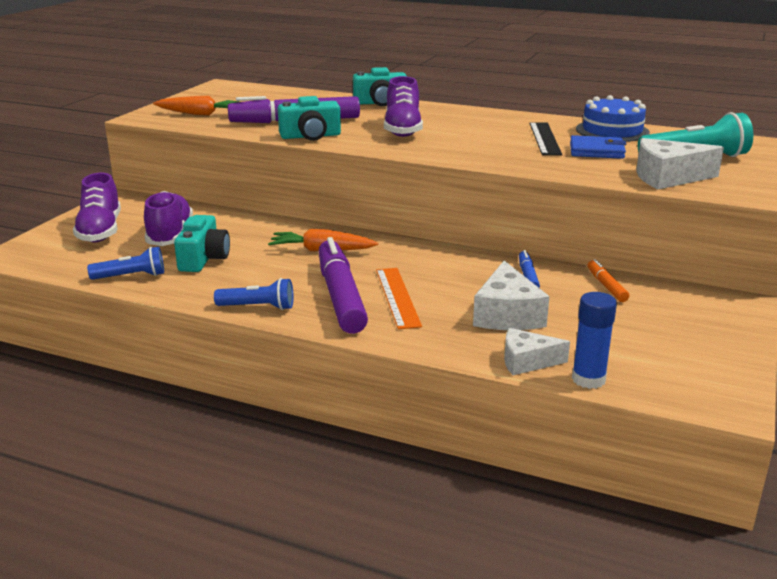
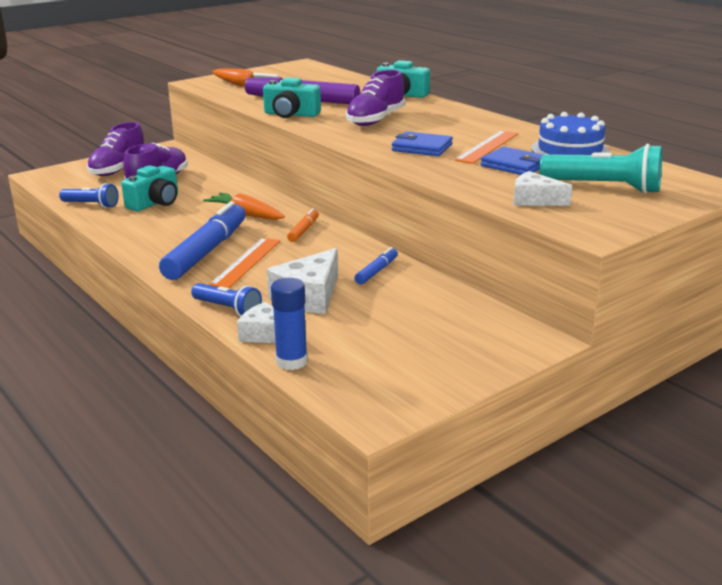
camera: 30 degrees right, 0 degrees up
(258, 307) = (139, 245): blue flashlight -> blue flashlight (228, 309)
(340, 296) = (206, 251): purple marker -> blue marker
(493, 148) = (422, 148): none -> blue wallet
(544, 138) = (487, 147): black ruler -> orange ruler
(606, 286) = (432, 296): orange marker -> orange marker (303, 230)
(668, 177) = (535, 200): white cheese -> white cheese, size x0.65

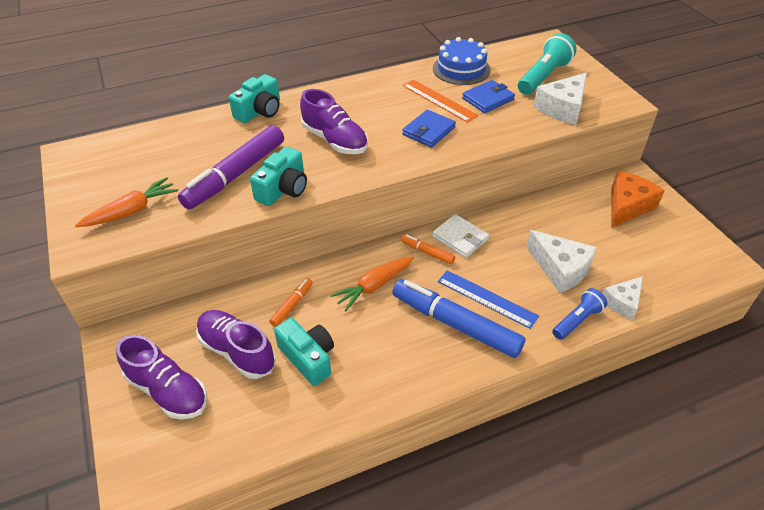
camera: 75 degrees left, 20 degrees up
(91, 205) = (287, 421): blue flashlight -> none
(212, 190) = (292, 305): none -> orange marker
(246, 262) = (487, 298): orange ruler -> blue ruler
(291, 361) = (663, 293): blue glue stick -> none
(334, 243) = (460, 238): none -> white wallet
(376, 271) = (522, 224): blue marker -> none
(460, 335) = (627, 206): none -> orange cheese
(535, 200) = (562, 108): white cheese -> white cheese, size x1.54

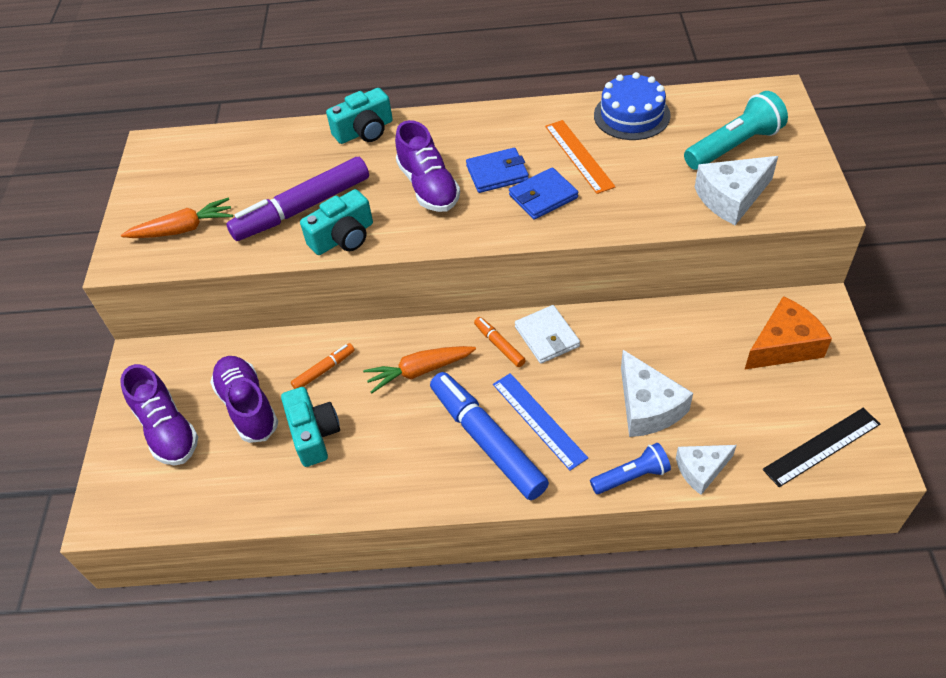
camera: 25 degrees right, 5 degrees up
(488, 99) = (641, 166): blue wallet -> blue wallet (497, 173)
(691, 265) = (821, 446): none -> black ruler

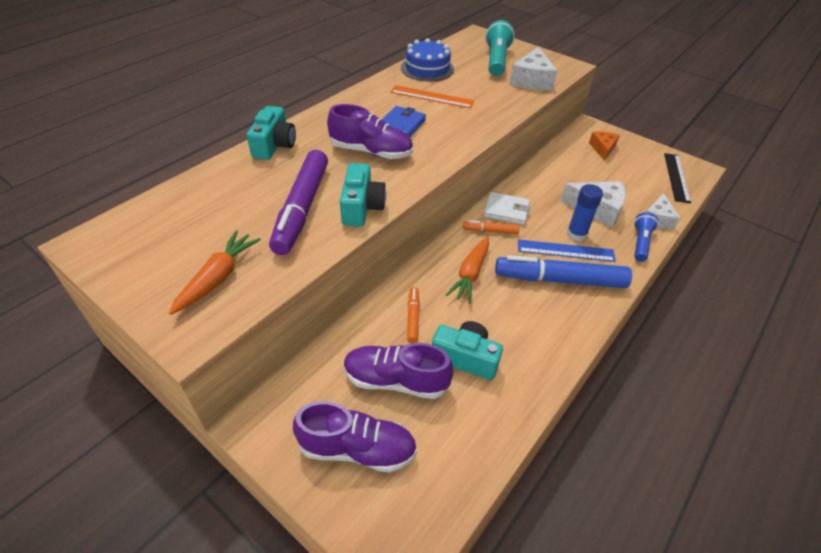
camera: 55 degrees left, 5 degrees down
(543, 196) = (446, 123): blue wallet -> none
(578, 413) = (576, 234): none -> blue glue stick
(783, 345) = (602, 149): orange cheese -> orange cheese, size x0.65

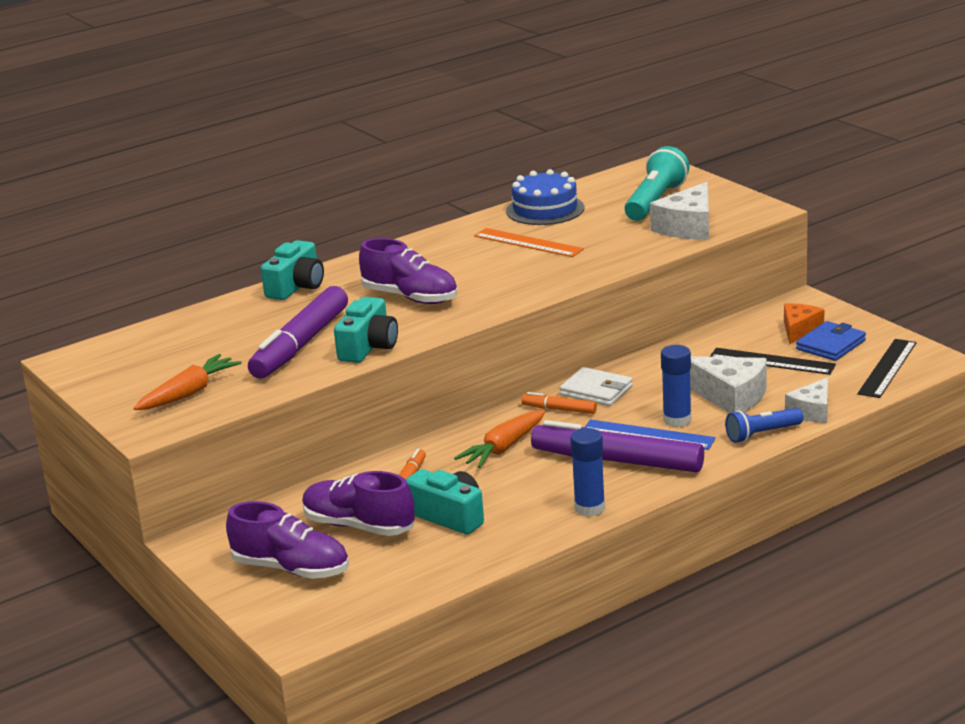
camera: 20 degrees right, 20 degrees down
(401, 125) = (466, 272): blue wallet -> blue wallet (831, 345)
(560, 280) = (618, 461): blue marker -> purple marker
(568, 334) = (589, 508): none -> blue glue stick
(603, 176) = (772, 361): none -> black ruler
(640, 243) = (762, 434): blue flashlight -> blue flashlight turned 150 degrees counterclockwise

